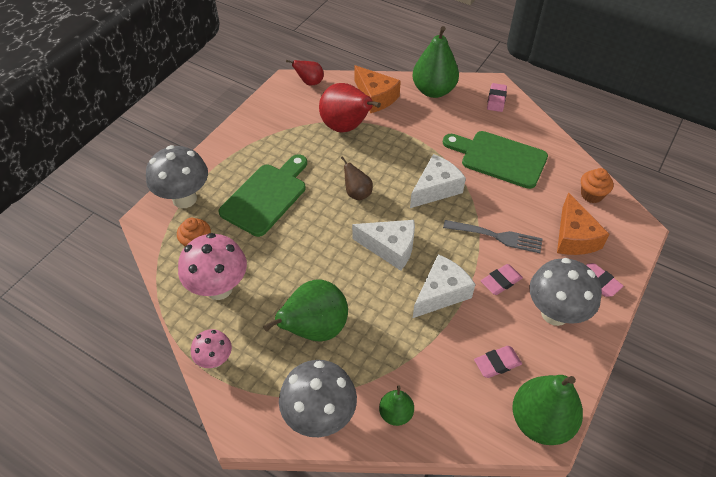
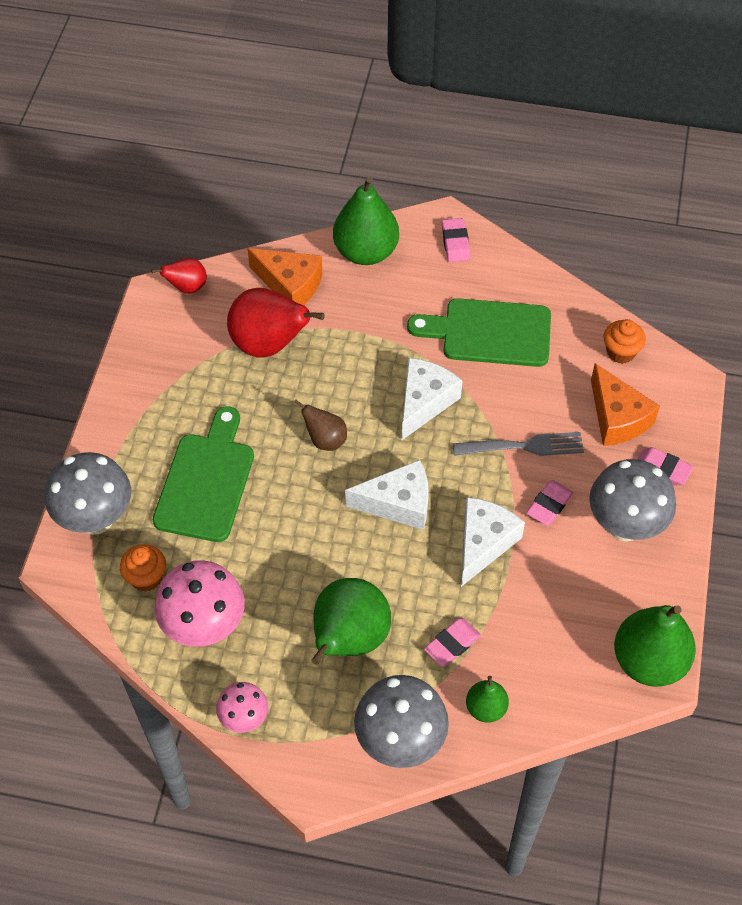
camera: 20 degrees left, 5 degrees up
(497, 363) = (579, 610): pink eraser -> pink eraser (452, 644)

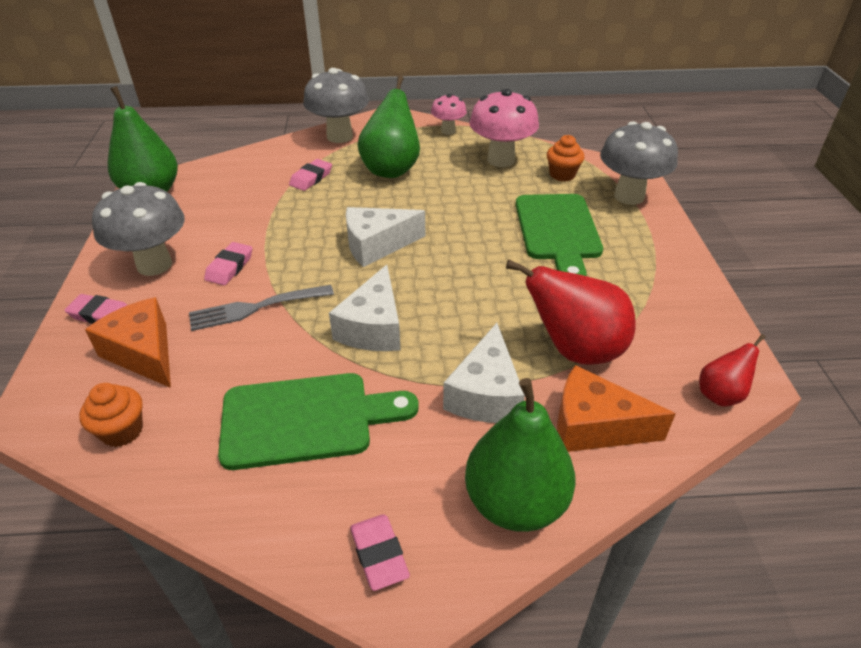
camera: 165 degrees right, 15 degrees down
(325, 440) = (466, 277): brown pear -> none
(483, 543) = (292, 233): white cheese -> white cheese (485, 394)
(486, 708) = (281, 156): green pear -> none

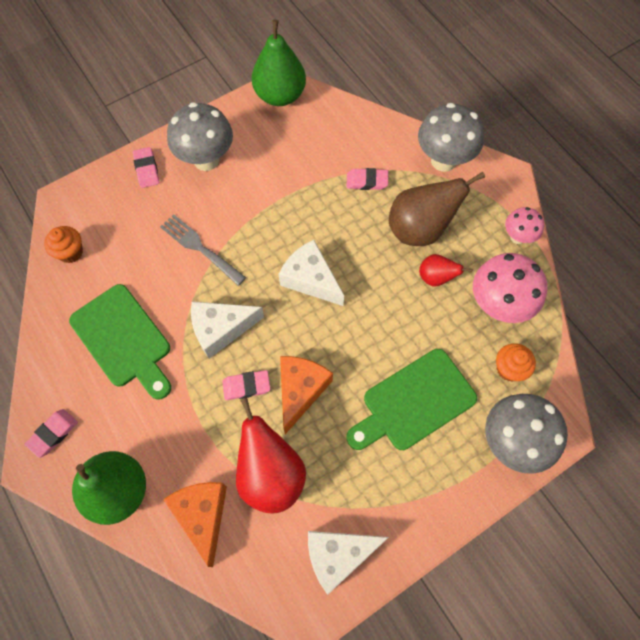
camera: 60 degrees right, 25 degrees up
(143, 353) = (129, 217): orange cheese -> orange cheese (300, 391)
(229, 267) = (230, 204): pink eraser -> pink eraser (246, 386)
(391, 169) = (420, 229): green pear -> brown pear
(485, 394) = (196, 433): white cheese -> white cheese (338, 555)
(720, 395) = (278, 595): red pear -> red pear (436, 278)

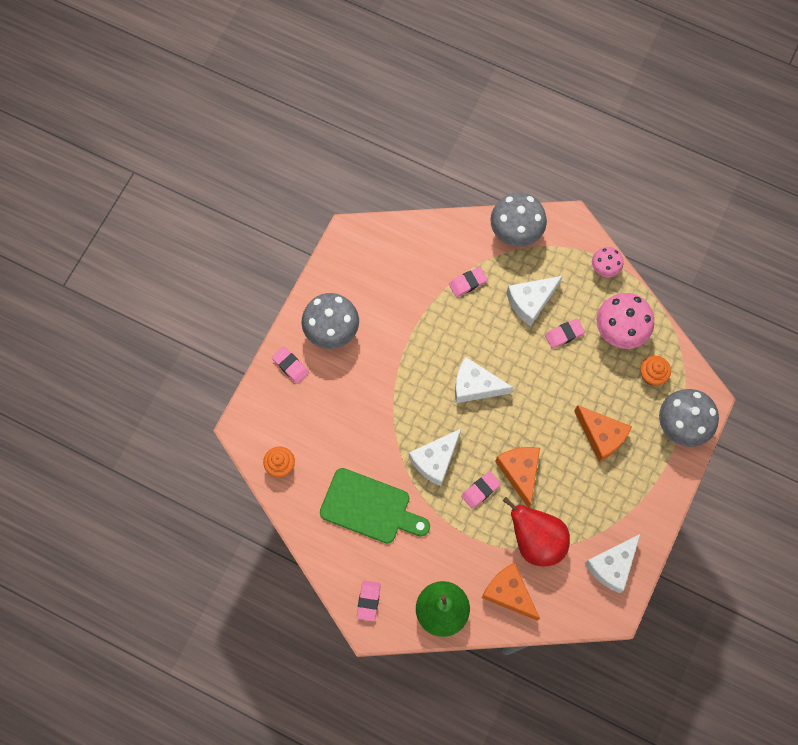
camera: 30 degrees left, 5 degrees up
(200, 248) = (377, 407): grey fork -> none
(280, 95) = (352, 243): green pear -> none
(414, 402) = (601, 436): green cutting board -> orange cheese
(420, 229) = (530, 302): brown pear -> white cheese
(436, 278) = (564, 334): red pear -> pink eraser

